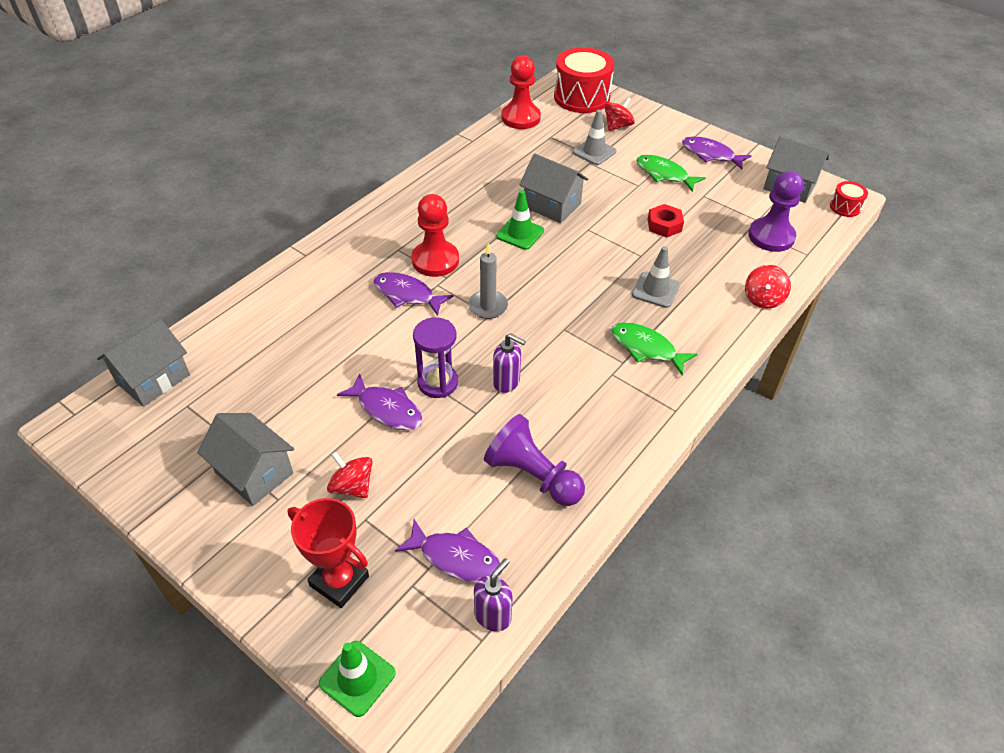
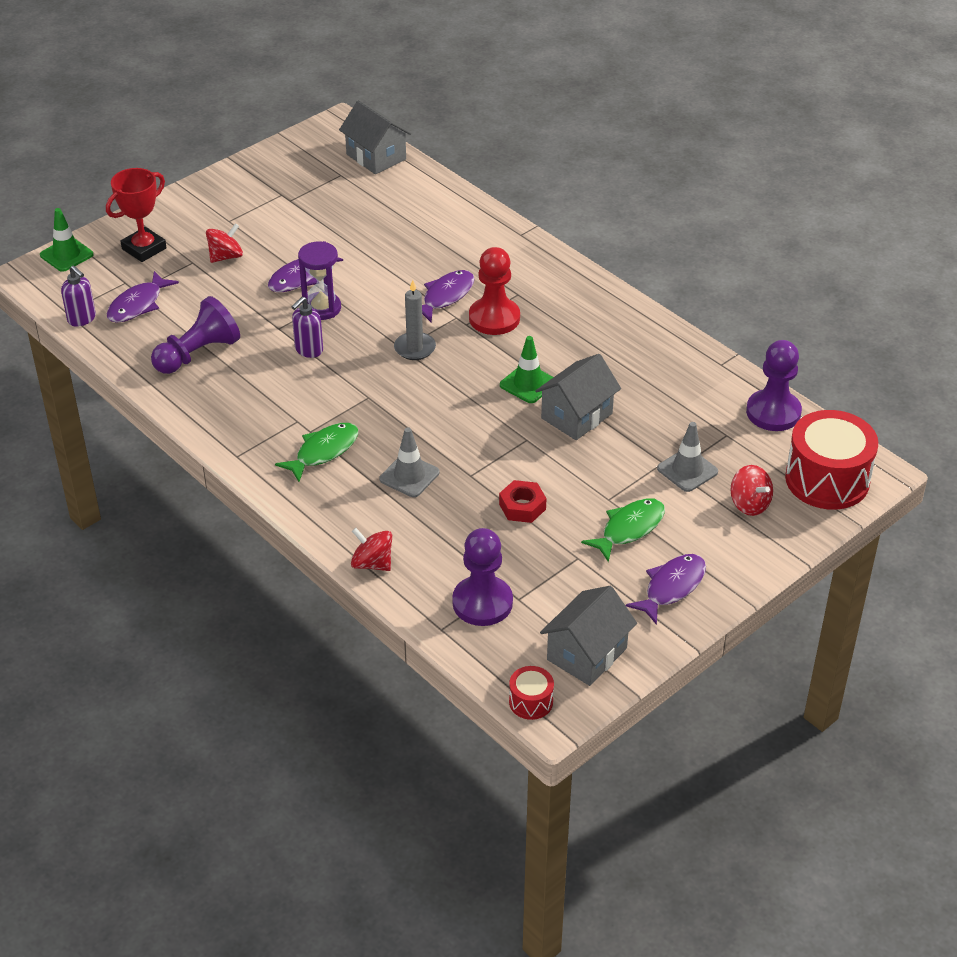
camera: 100 degrees right, 5 degrees down
(254, 473) = (258, 209): grey house -> none
(520, 118) = (773, 412): red pawn -> purple pawn

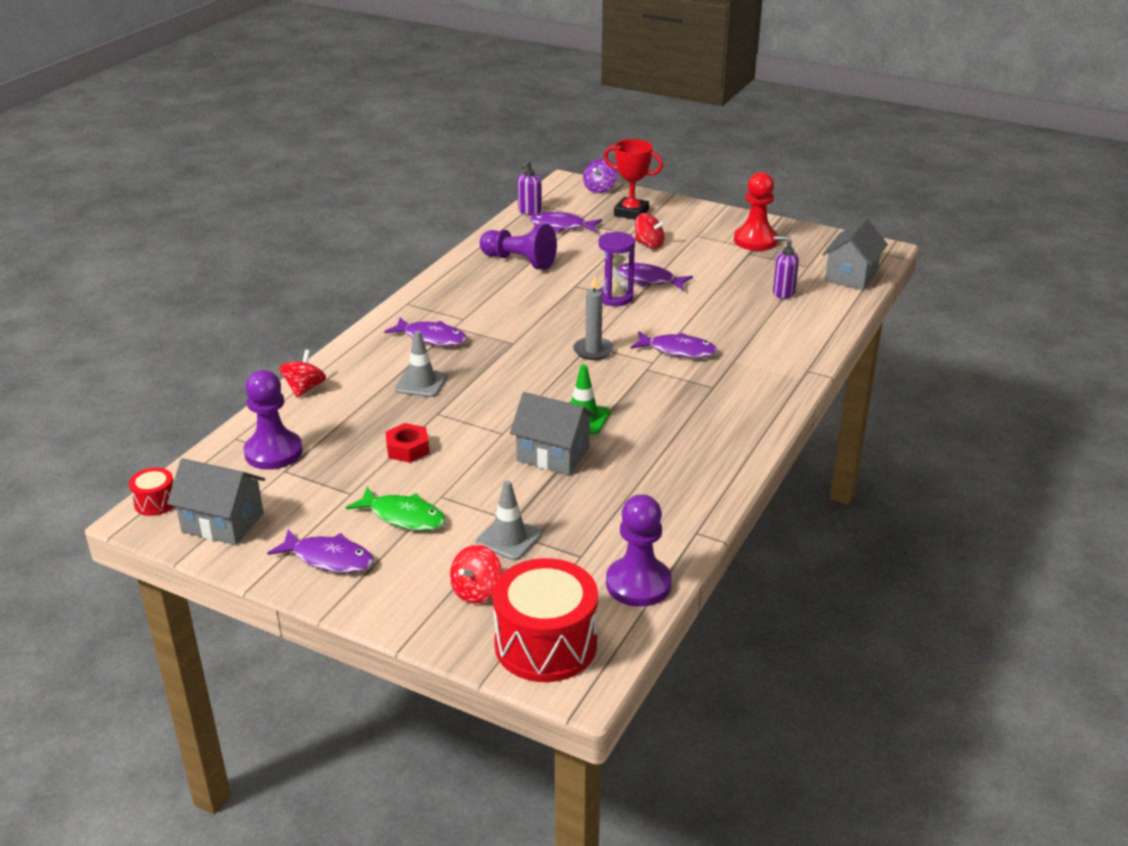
camera: 70 degrees right, 10 degrees down
(66, 255) = (599, 189): green traffic cone -> purple spinning top
(308, 350) = (556, 304): purple soap dispenser -> purple soap dispenser (783, 293)
(323, 451) = (431, 338): green fish -> purple fish
(494, 318) = (666, 381): red pawn -> red pawn (755, 240)

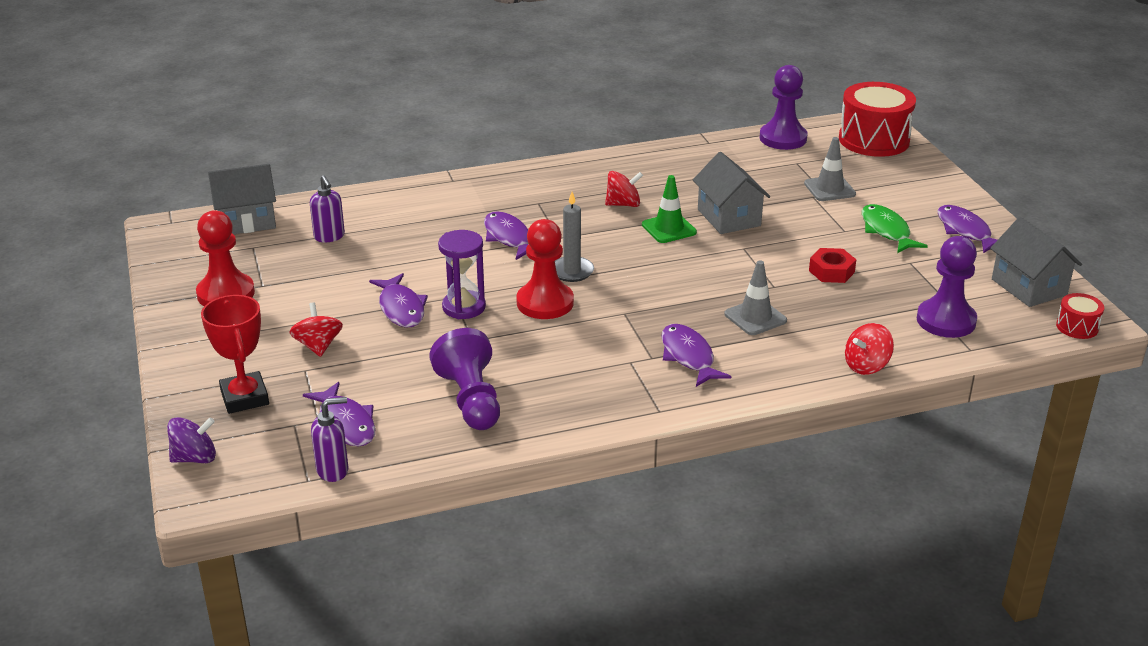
camera: 135 degrees left, 0 degrees up
(476, 591) = (884, 175): red spinning top -> red spinning top (623, 204)
(573, 324) = (545, 303): none -> red pawn

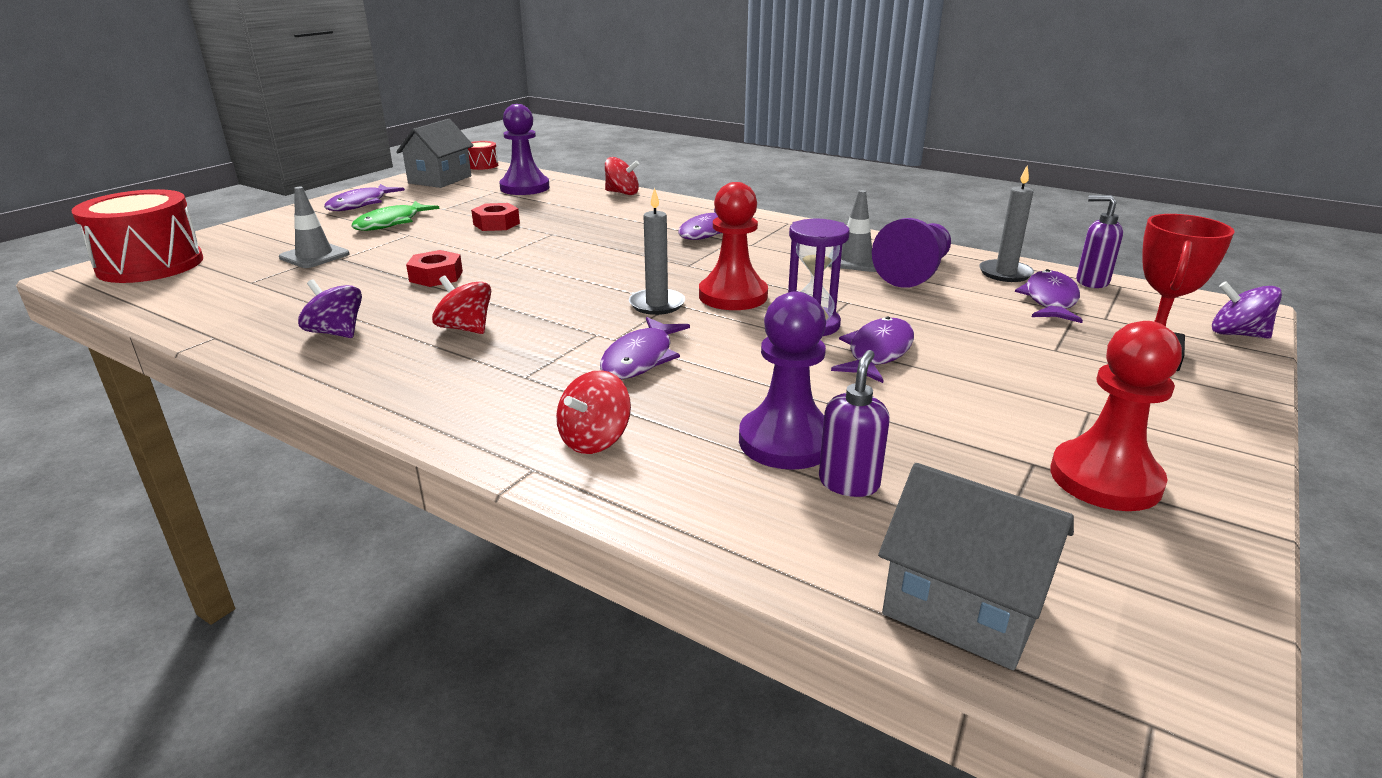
camera: 130 degrees left, 5 degrees down
(318, 346) = (1018, 362): red spinning top -> red spinning top (595, 440)
(406, 441) = (1005, 273): none -> grey candle
(669, 171) = (336, 333): none -> purple spinning top
(669, 229) = (498, 292): green traffic cone -> none
(729, 217) = (436, 276): grey house -> red nut
(755, 317) = (613, 228): grey traffic cone -> grey traffic cone (855, 260)
(783, 138) = (172, 303): purple pawn -> purple pawn (786, 441)

